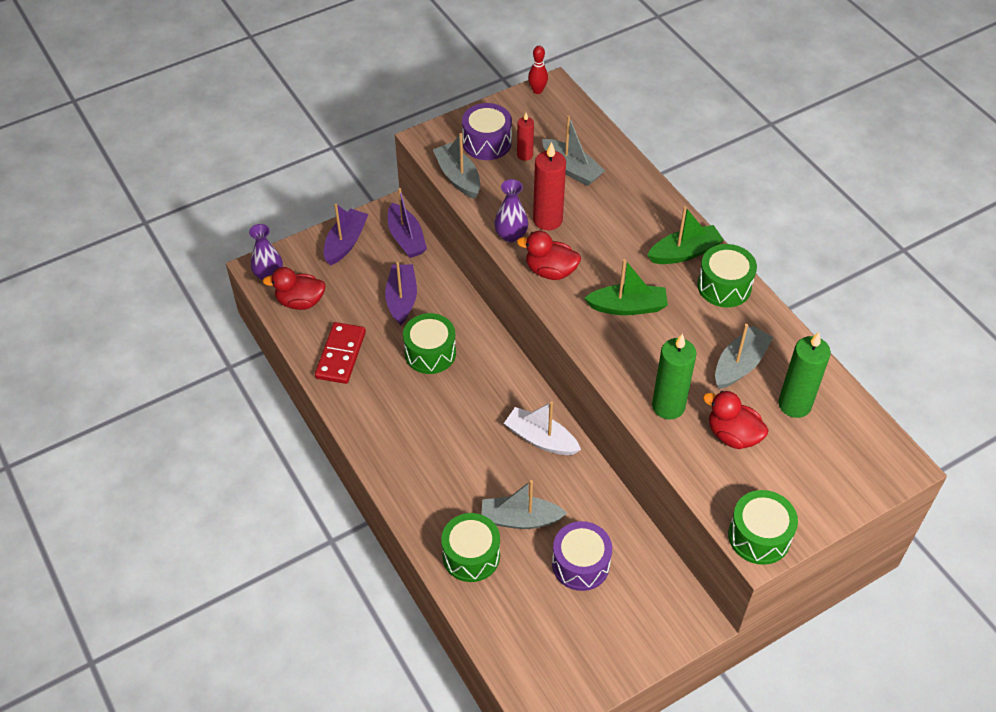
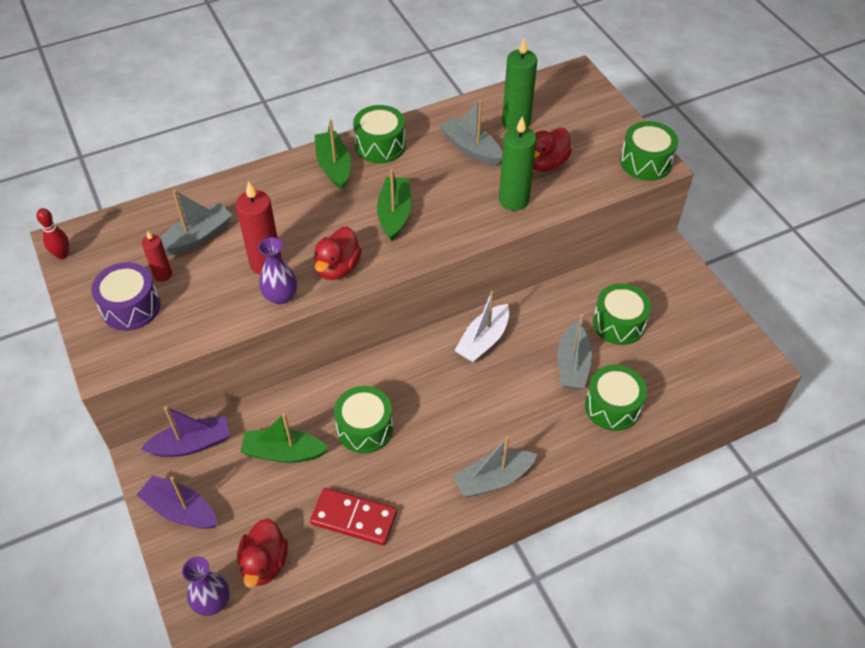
camera: 85 degrees left, 0 degrees up
(402, 299) = (284, 452): purple boat -> green boat
(458, 177) = (179, 338): grey boat -> grey boat (493, 479)
(580, 564) = (618, 323): purple drum -> green drum

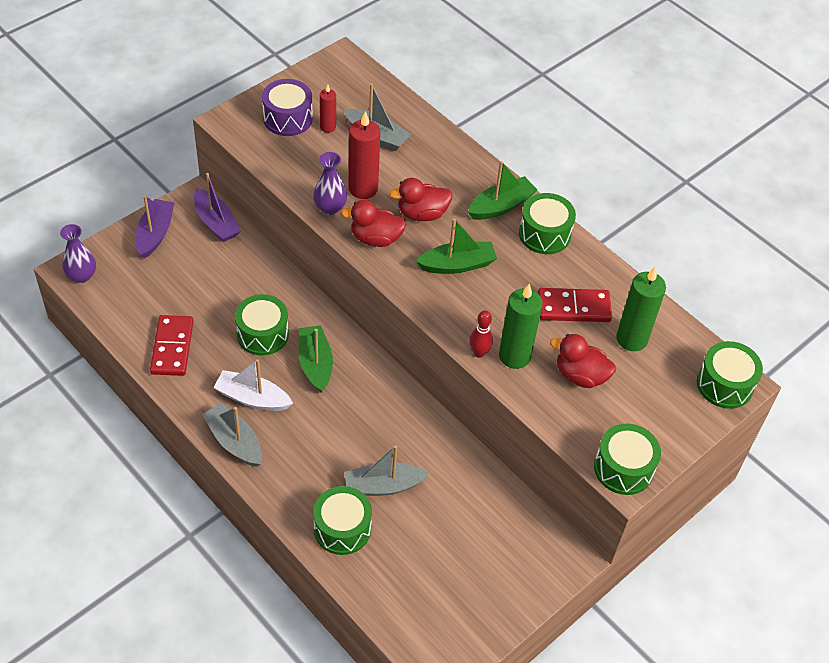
camera: 70 degrees right, 0 degrees up
(62, 255) = (327, 62): red bowling pin -> red bowling pin (479, 353)
(264, 563) = (120, 299): red duck -> red duck (422, 214)
(284, 452) = (223, 284): green boat -> green boat (315, 364)
(471, 149) = (573, 308): grey boat -> red domino
(483, 340) = (388, 405): white boat -> white boat (252, 398)
(618, 323) = (450, 521): green drum -> green drum (724, 384)

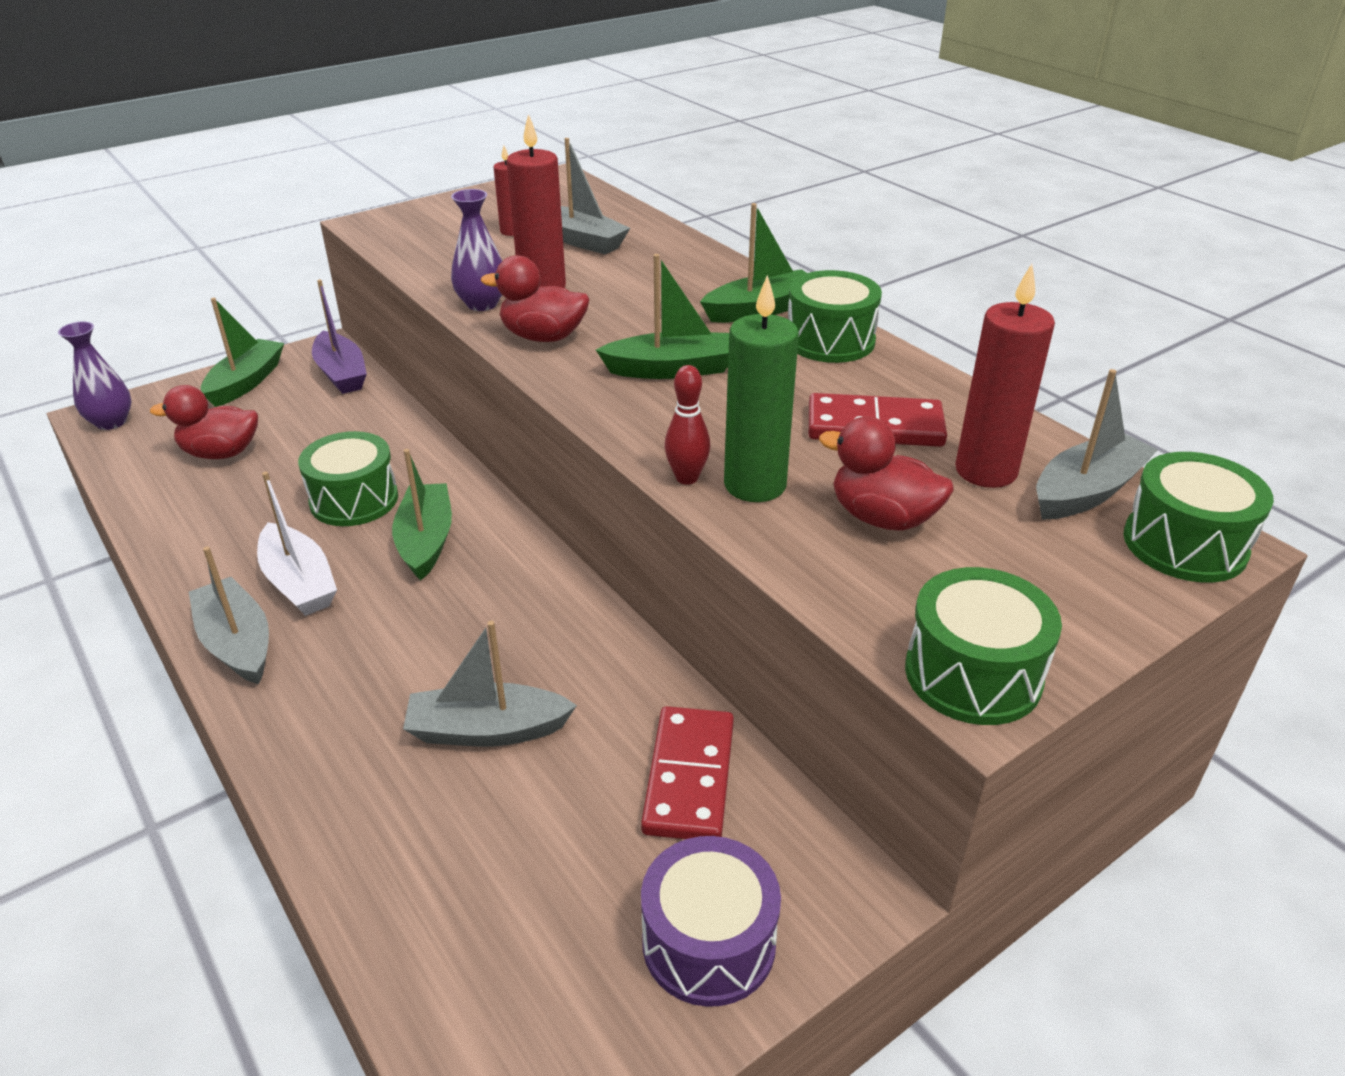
camera: 10 degrees right, 15 degrees down
(155, 234) = (246, 382): purple boat -> green boat
(172, 347) = (200, 510): red domino -> red domino (689, 777)
(252, 398) = (299, 582): white boat -> white boat turned 150 degrees counterclockwise
(288, 118) = (456, 223): purple drum -> purple drum (709, 942)
(342, 528) = (381, 801): green drum -> none
(422, 214) = (628, 314): red duck -> red duck (221, 453)
(631, 339) = (986, 471): green candle -> red candle
(681, 351) = (1086, 491): none -> grey boat

